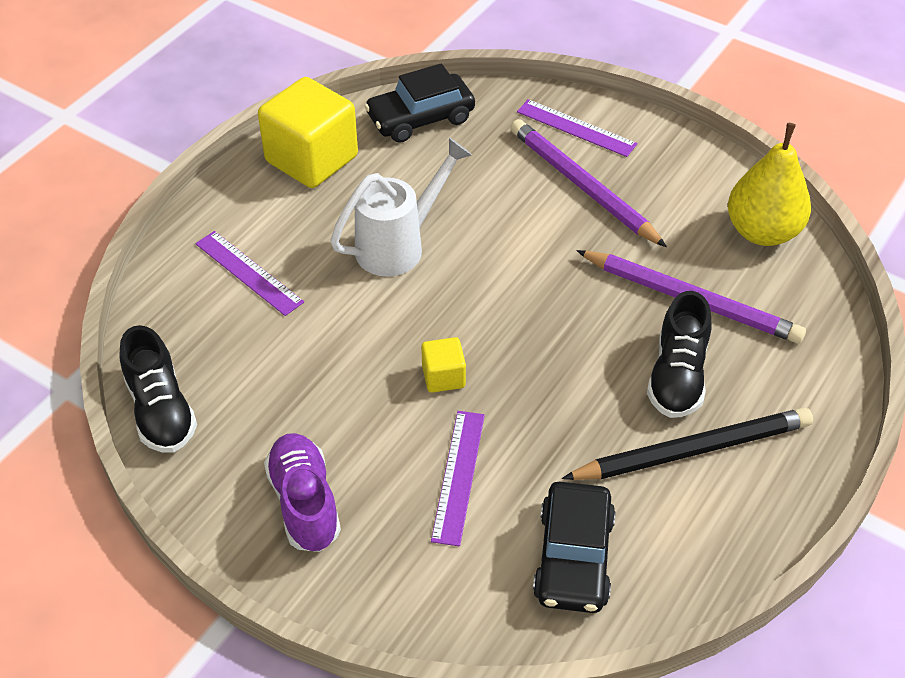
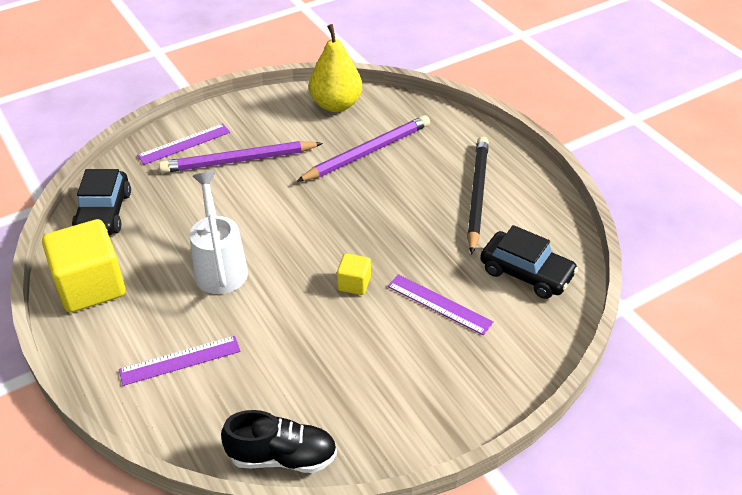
camera: 65 degrees left, 5 degrees down
(304, 503) = (418, 392): purple shoe -> none
(677, 376) = (420, 180): black shoe -> none

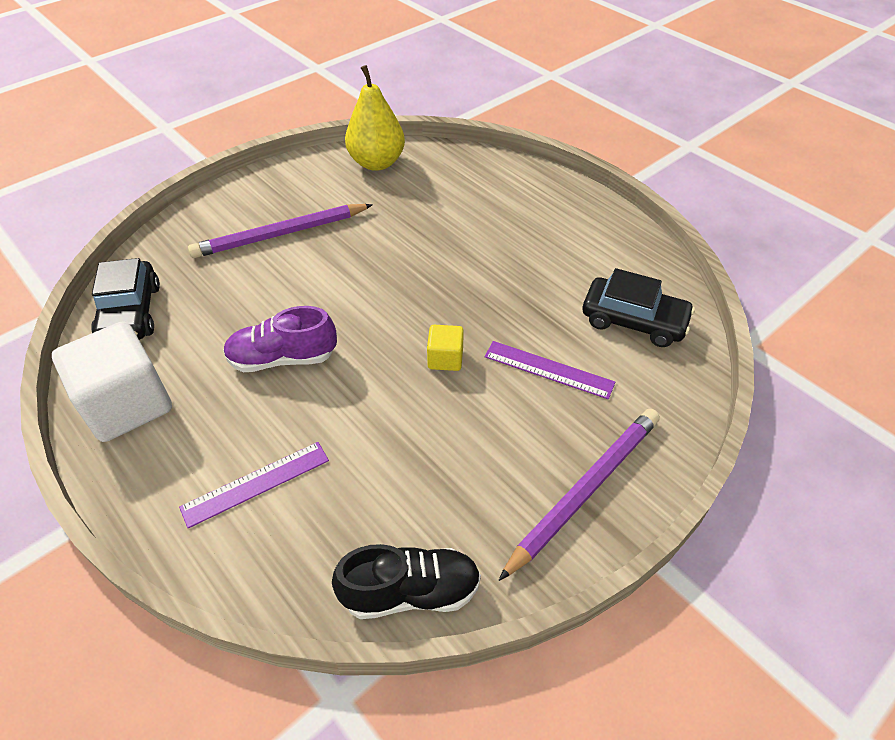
camera: 10 degrees left, 5 degrees up
(91, 286) = (127, 404): yellow cube -> white cube
(184, 144) = (214, 223): purple ruler -> none
(220, 266) = (283, 358): white watering can -> purple shoe
(367, 152) = (423, 209): purple pencil -> purple pencil (584, 490)
(477, 195) = (555, 242): black pencil -> none

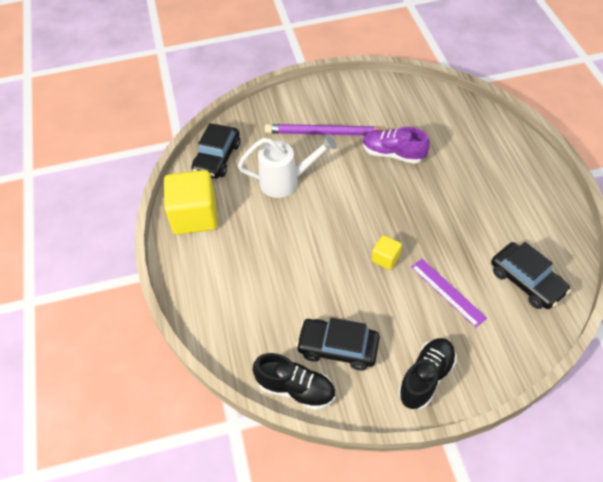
camera: 30 degrees right, 5 degrees up
(127, 404) = (194, 216): white cube -> yellow cube
(254, 310) = (286, 181): none -> white watering can
(256, 483) = (242, 291): purple ruler -> none
(283, 358) = (289, 220): purple shoe -> purple shoe (393, 154)
(377, 163) = (412, 98): yellow pear -> none
(443, 503) = (338, 348): none -> black car
(584, 490) = (426, 377): purple pencil -> black shoe

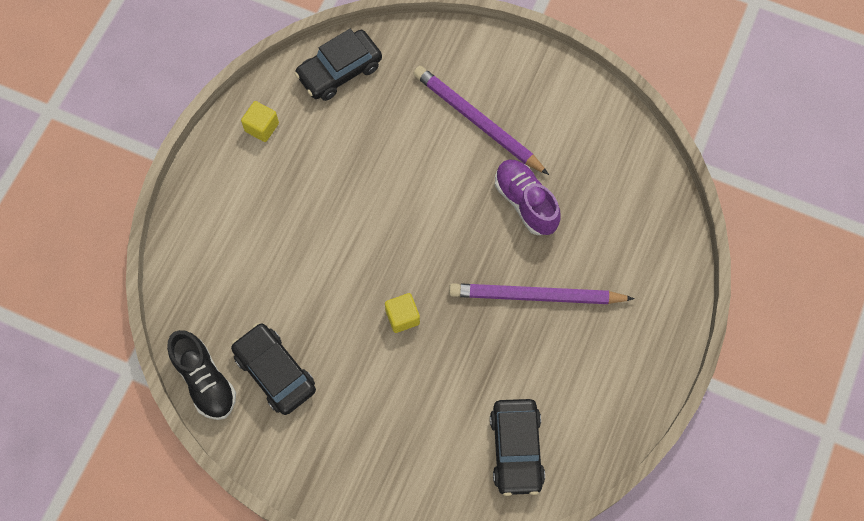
camera: 35 degrees right, 15 degrees up
(194, 216) = (262, 127): yellow cube -> yellow cube, size x0.47
(286, 181) = (384, 153): white watering can -> none
(426, 377) = (326, 463): black shoe -> none
(447, 292) = (428, 399): purple ruler -> none
(449, 194) = (536, 296): none -> purple pencil

